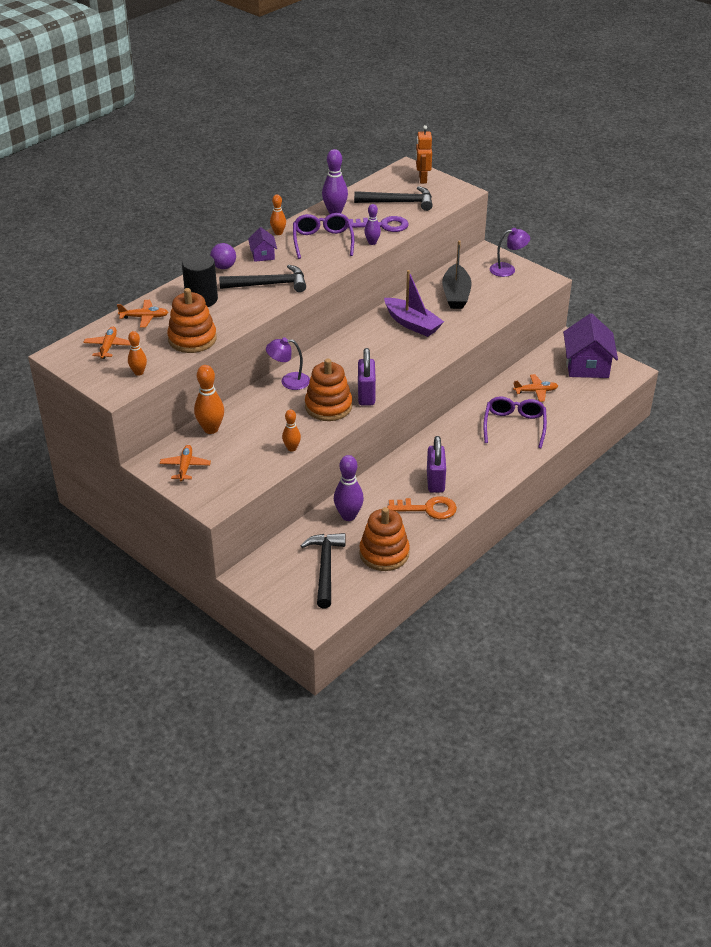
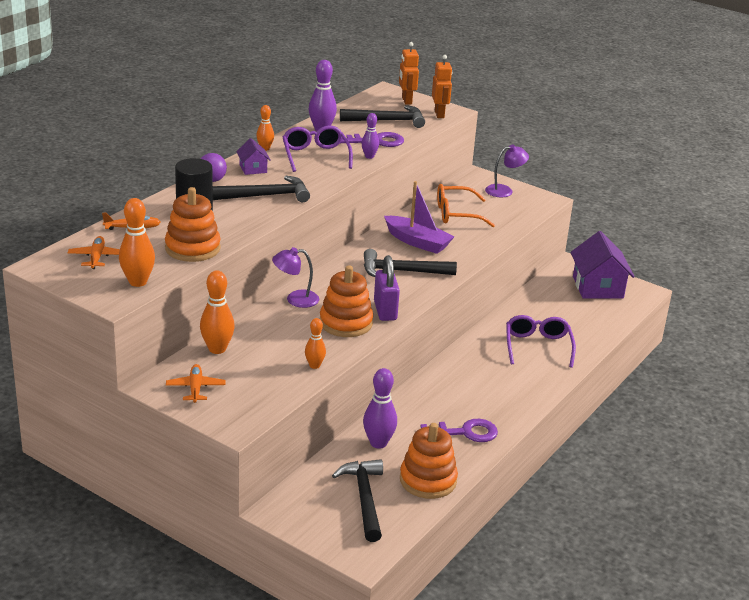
camera: 10 degrees left, 10 degrees down
(139, 372) = (138, 282): orange bowling pin -> orange bowling pin, size x1.63
(391, 354) = (402, 271): none -> black hammer
(428, 509) = (465, 432): orange key -> purple key
(435, 481) = (466, 404): purple padlock -> none
(450, 195) = (439, 114): none -> orange robot
(456, 294) = (456, 214): black boat -> orange glasses
(536, 391) = (551, 313): orange plane -> none

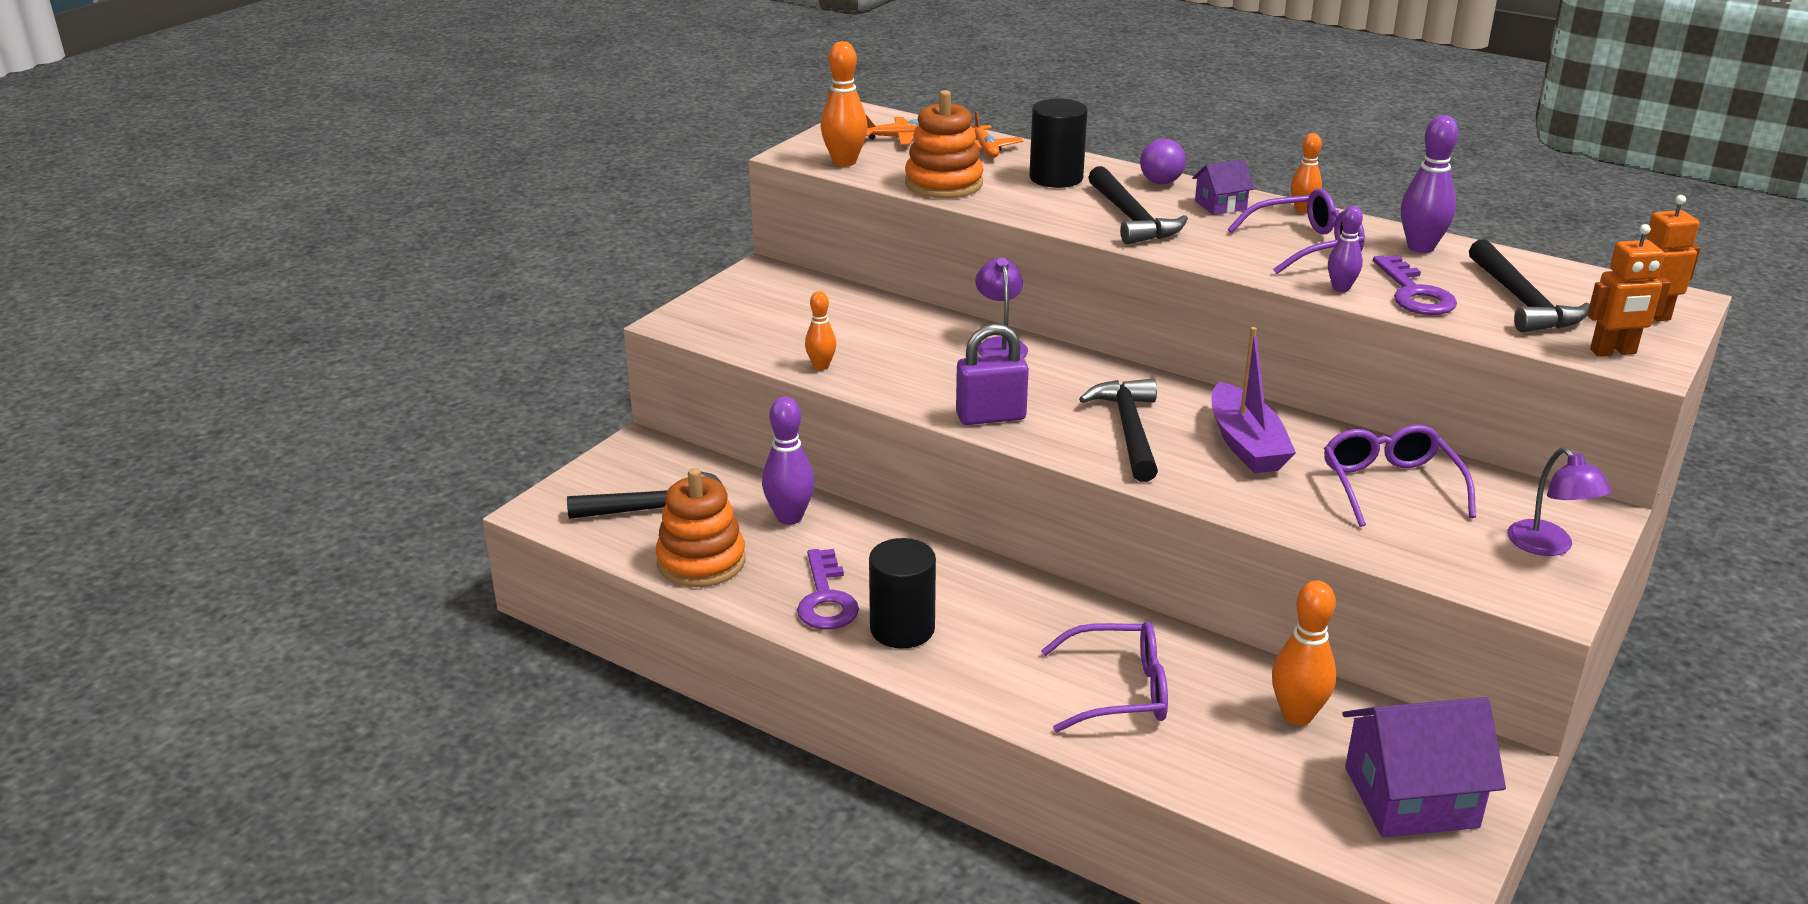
camera: 90 degrees right, 0 degrees up
(195, 388) = (757, 293): orange plane -> none
(217, 349) = (851, 300): orange bowling pin -> orange bowling pin (1297, 715)
(346, 323) = (944, 385): orange stacking toy -> none
(417, 242) = (1246, 444): purple boat -> purple boat turned 45 degrees counterclockwise
(456, 214) = (1390, 486): orange glasses -> purple glasses
(492, 407) = (902, 629): none -> black cylinder

